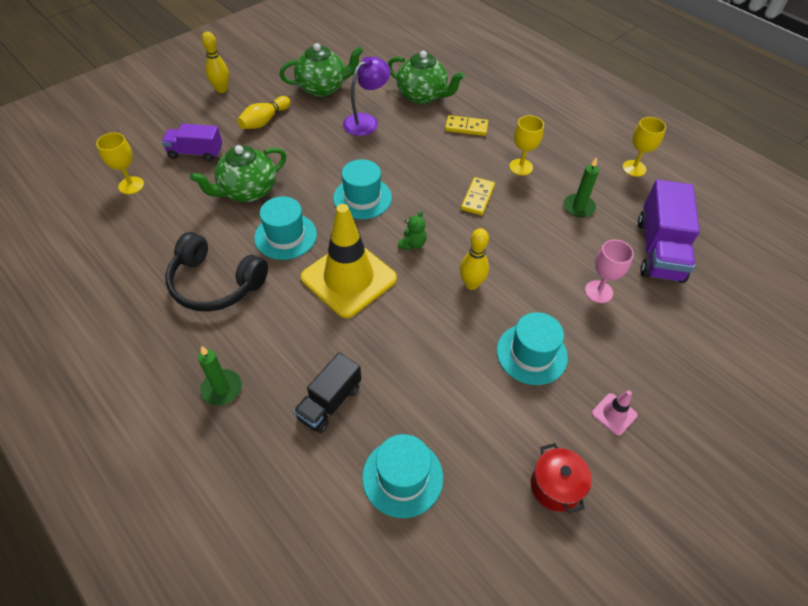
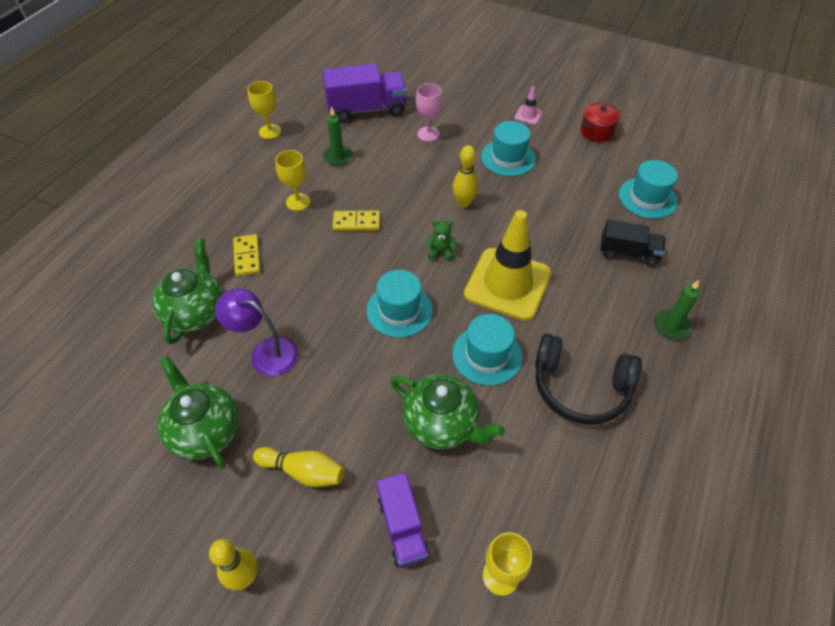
camera: 110 degrees left, 0 degrees up
(215, 283) = (580, 387): black headphones -> black headphones turned 105 degrees clockwise

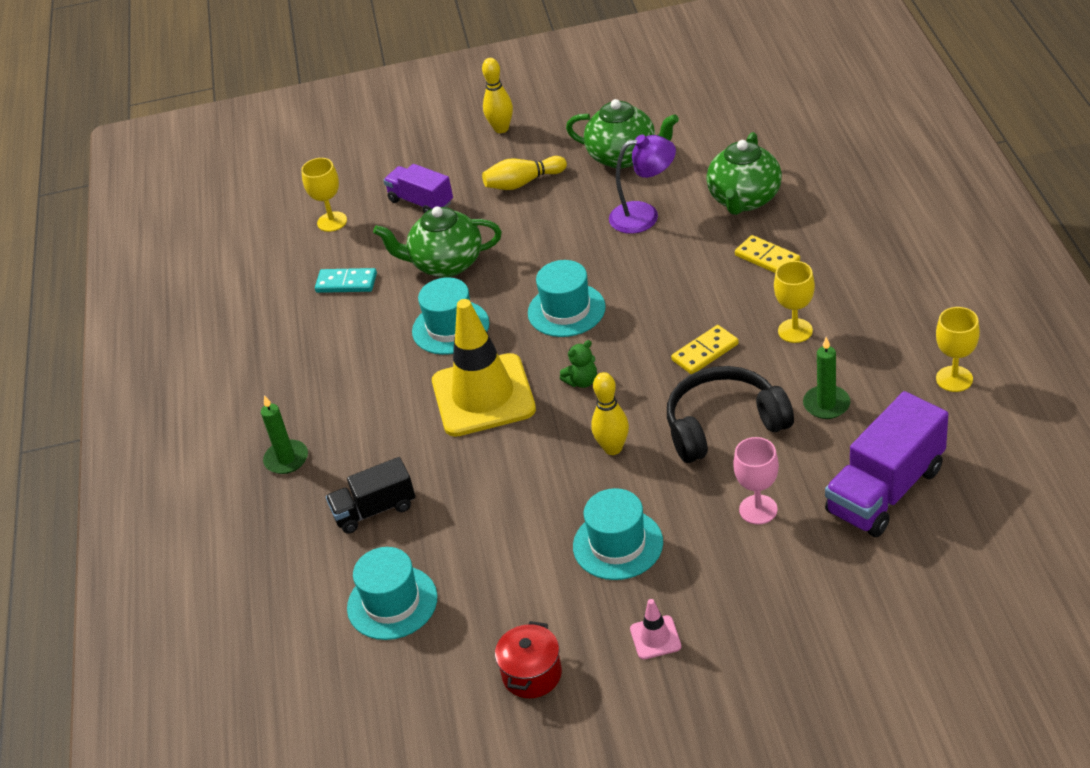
camera: 150 degrees right, 10 degrees down
(195, 312) = (744, 200): green teapot -> green teapot turned 45 degrees clockwise
(536, 470) = (346, 283): none -> turquoise domino
(580, 387) = (346, 355): black headphones -> black headphones (724, 425)

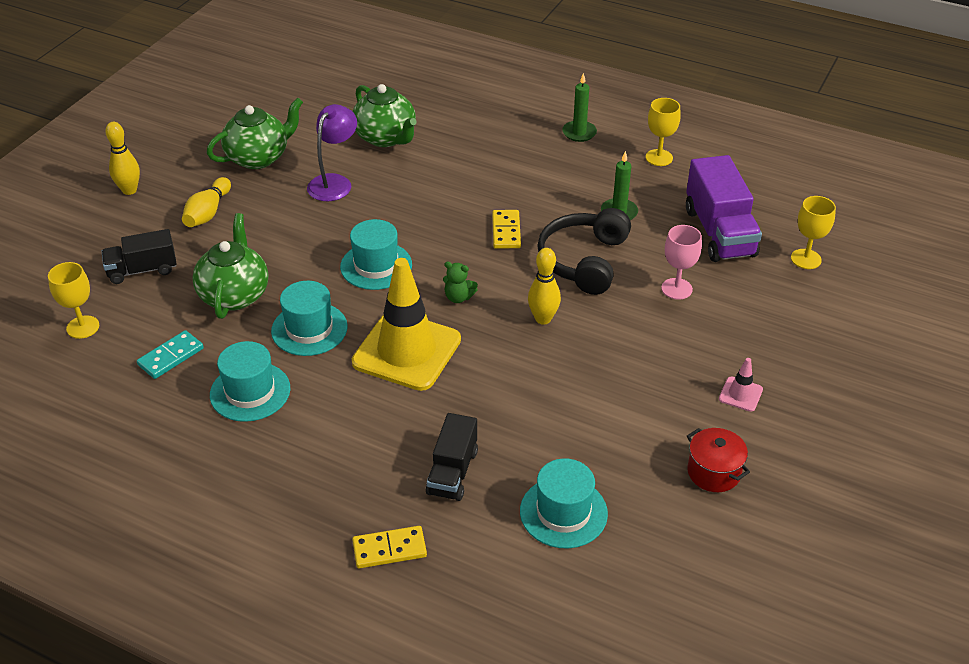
camera: 60 degrees left, 0 degrees up
(286, 459) = (328, 496): green candle -> green candle (579, 133)
(421, 202) = (142, 270): purple truck -> black truck
(446, 264) = (234, 295): green teapot -> green teapot turned 150 degrees clockwise
(582, 381) = (458, 297): green teddy bear -> green teddy bear turned 105 degrees clockwise
(618, 544) = (636, 365): turquoise hat -> turquoise hat (250, 392)
(767, 258) = (455, 160): yellow domino -> yellow domino (389, 549)
(795, 331) = (537, 187): yellow goblet -> yellow goblet (806, 259)

